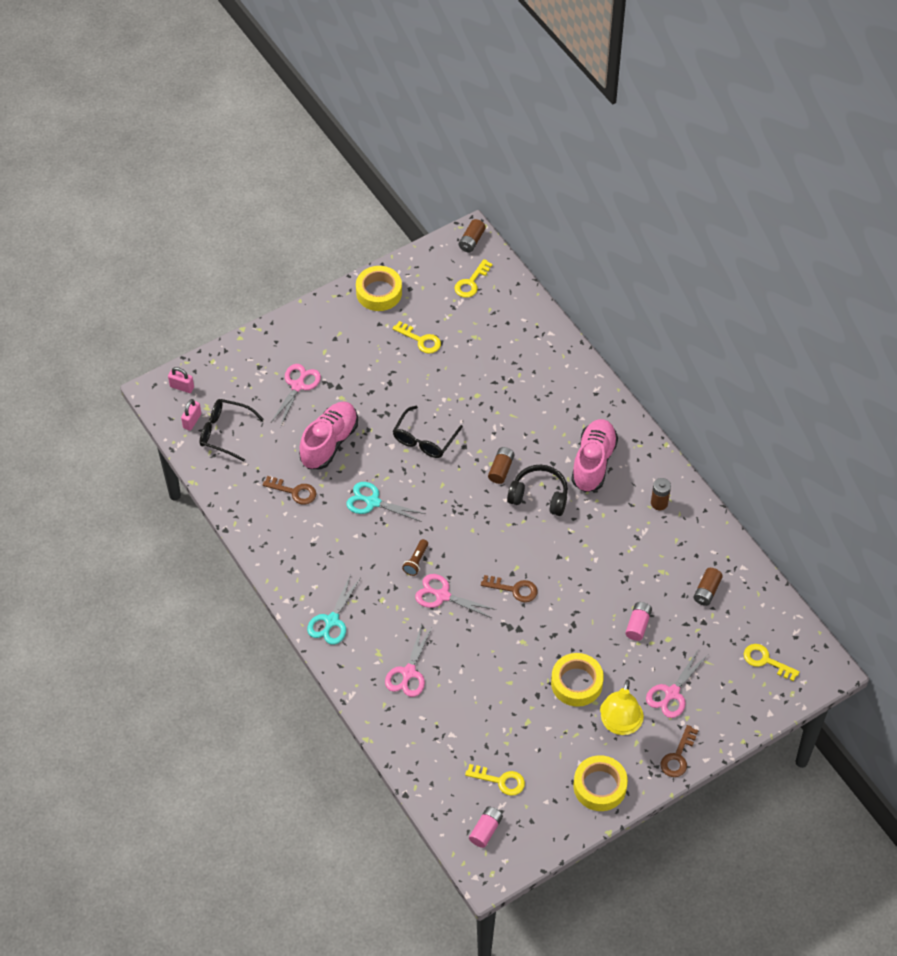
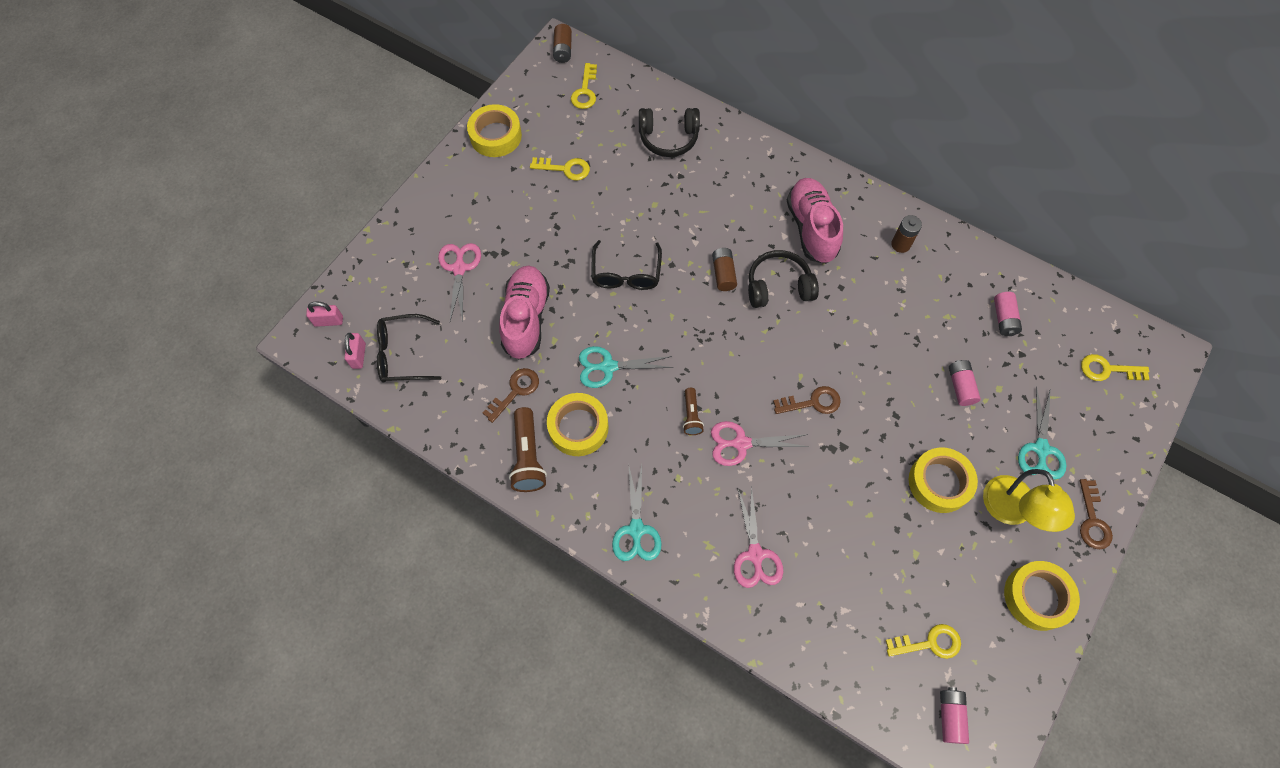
camera: 25 degrees left, 10 degrees up
(279, 540) = (528, 457): none -> brown flashlight
(294, 491) = (515, 391): brown key -> brown key turned 45 degrees counterclockwise
(327, 535) = (578, 427): none -> yellow tape
(518, 347) = (668, 138): none -> black headphones
(672, 693) = (1041, 448): pink scissors -> turquoise scissors
(707, 591) = (1004, 319): brown battery -> pink battery

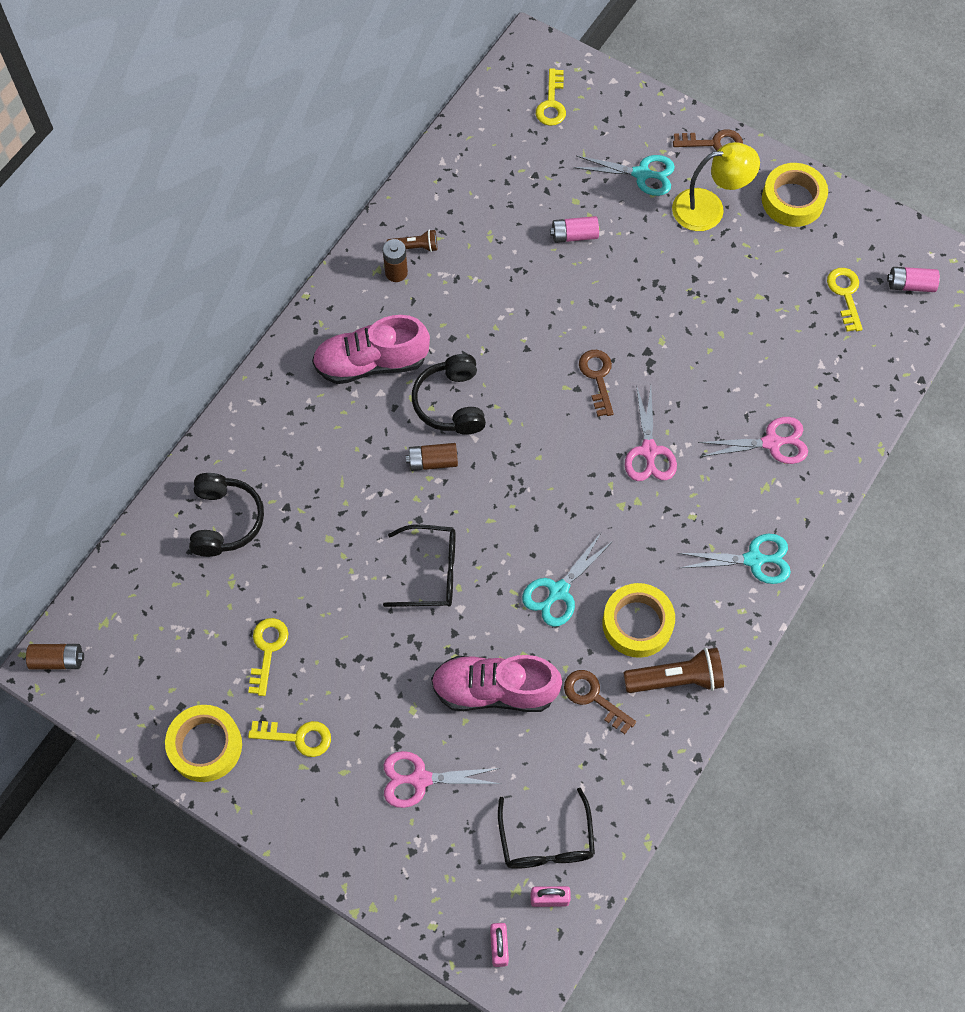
camera: 90 degrees left, 0 degrees up
(585, 91) = (137, 628): yellow key -> yellow key (297, 737)
(608, 367) = (558, 591): turquoise scissors -> turquoise scissors turned 45 degrees clockwise
(691, 416) = (618, 501): brown flashlight -> brown flashlight (415, 247)
(939, 482) = (683, 267): yellow tape -> none
(1004, 319) = (493, 185): pink battery -> none

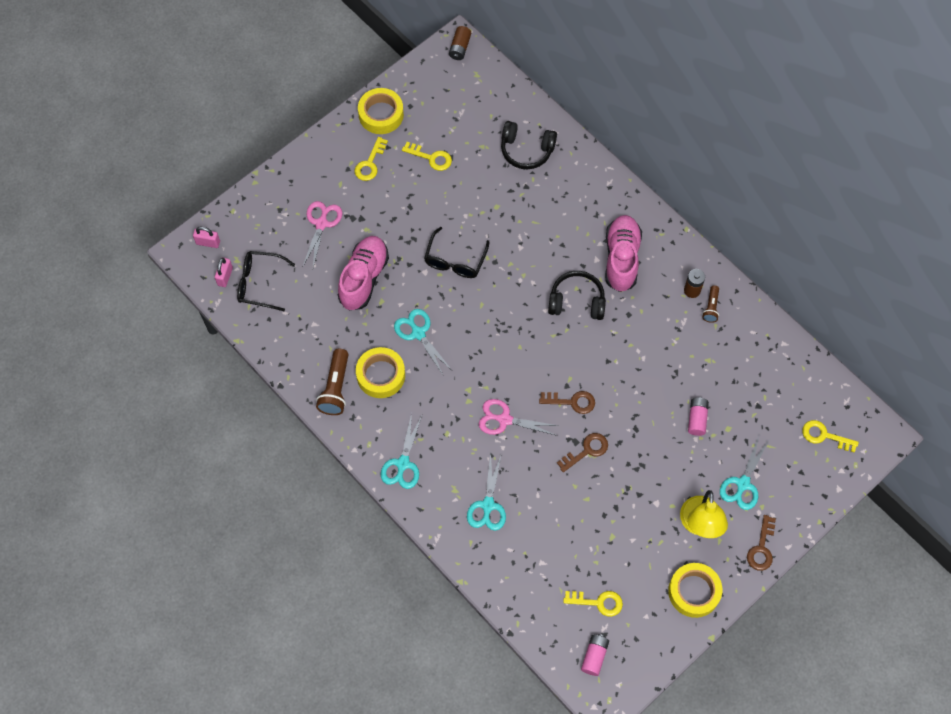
camera: 105 degrees right, 0 degrees up
(433, 461) = (535, 280): brown battery -> none
(593, 697) = (340, 335): brown key -> brown key (586, 450)
(771, 443) = (488, 505): pink scissors -> turquoise scissors

